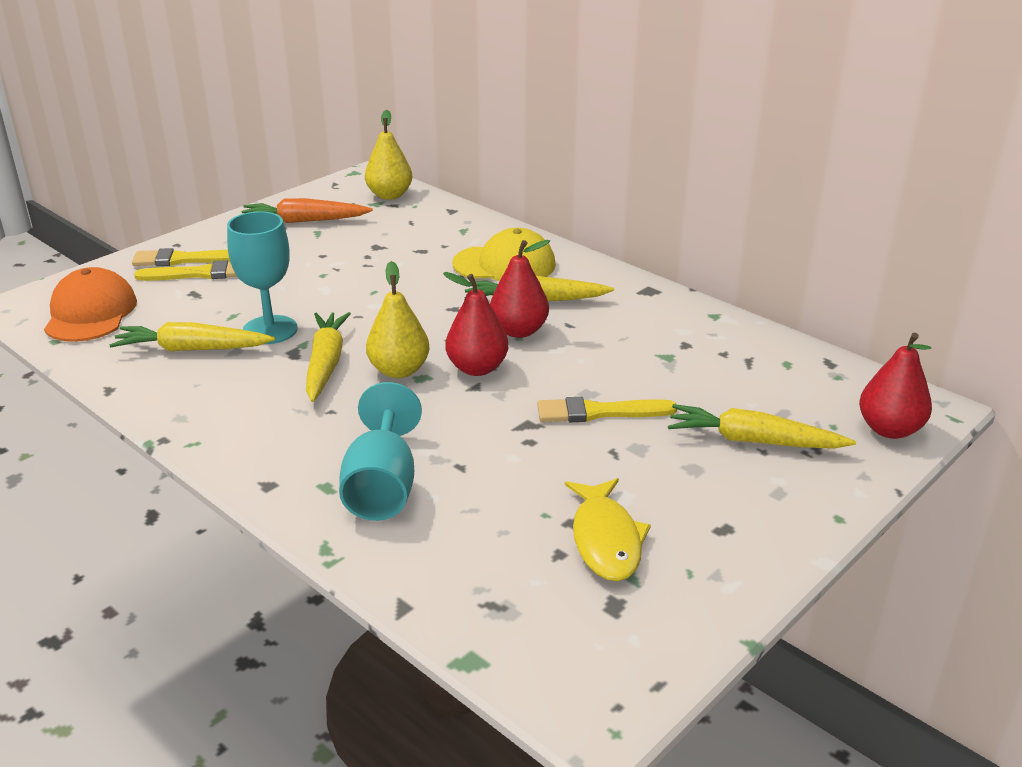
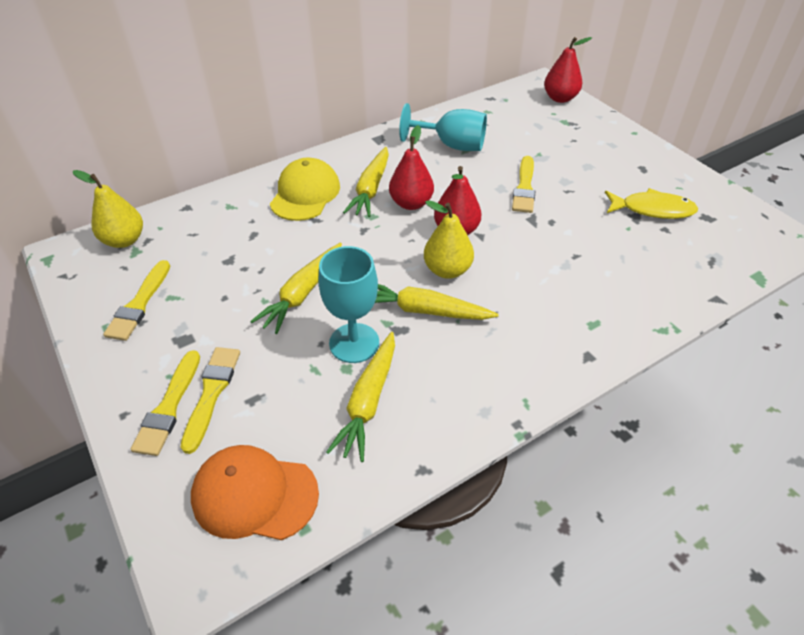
camera: 75 degrees left, 15 degrees up
(305, 221) = (139, 304): orange carrot -> yellow brush
(382, 487) = (597, 295): turquoise goblet -> turquoise goblet (452, 145)
(754, 441) = (564, 140): yellow carrot -> yellow carrot (303, 293)

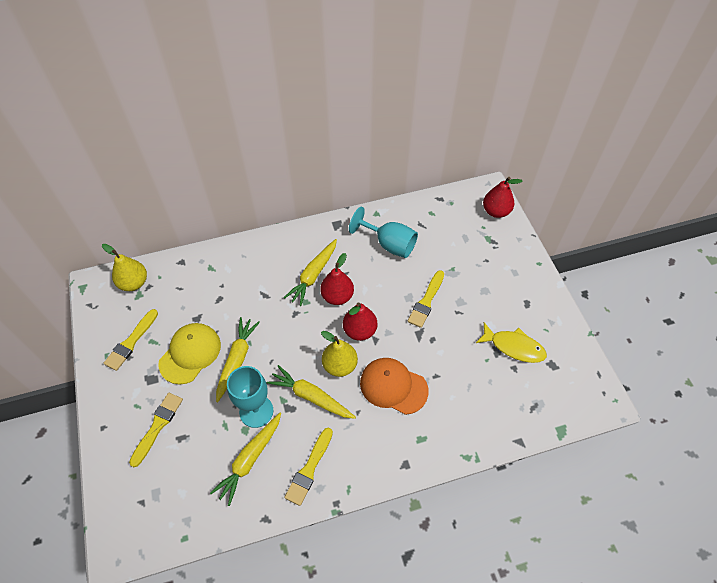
camera: 15 degrees right, 10 degrees up
(169, 407) = (130, 429): yellow brush -> yellow brush (309, 469)
(254, 495) = (163, 507): orange cap -> orange cap (393, 386)
(303, 293) = (236, 360): yellow carrot -> yellow carrot turned 150 degrees clockwise
(305, 194) = (265, 269): yellow cap -> yellow cap (190, 354)

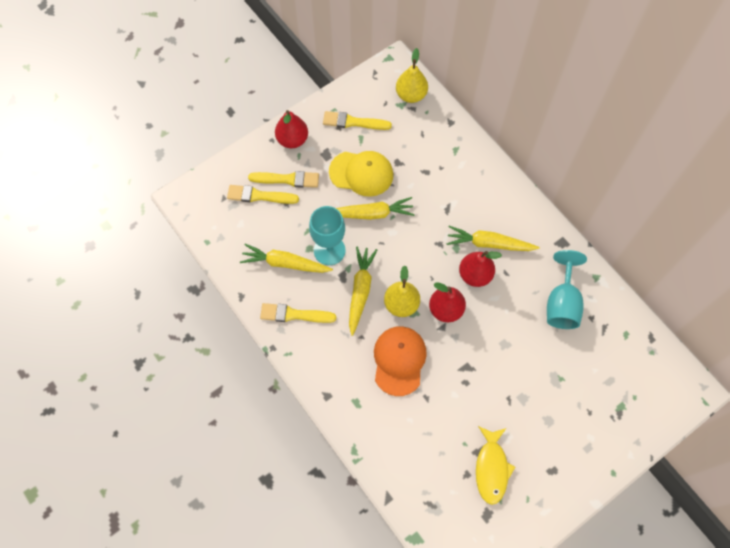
camera: 70 degrees right, 10 degrees up
(426, 301) = (507, 363): yellow brush -> yellow brush (259, 196)
(496, 211) = (664, 406): red pear -> red pear (292, 140)

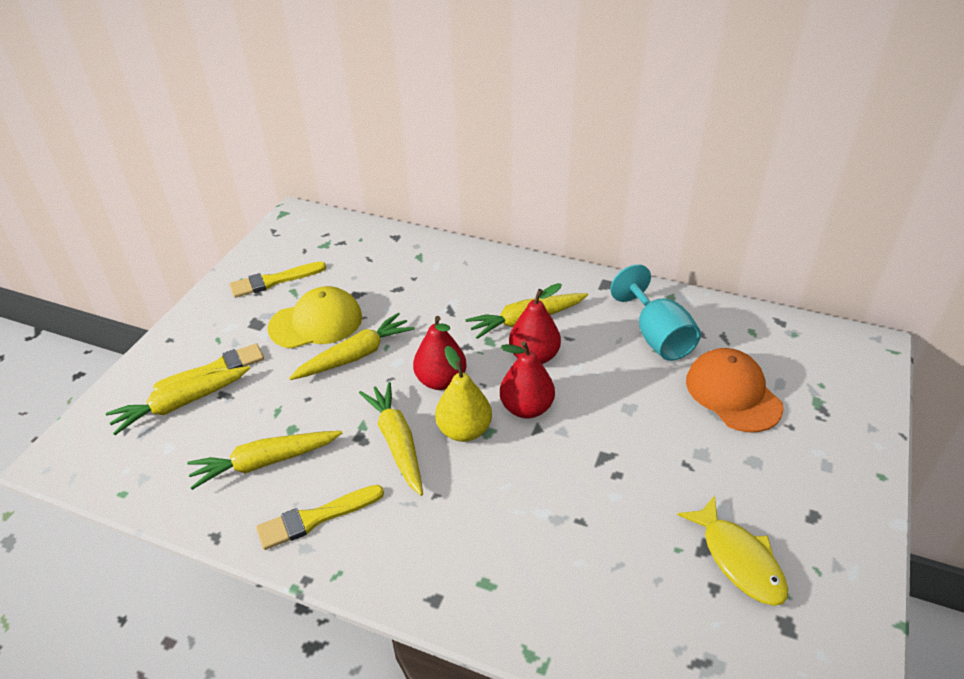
camera: 30 degrees left, 25 degrees down
(259, 196) = (181, 404): yellow brush -> yellow carrot
(292, 140) = (200, 328): red pear -> red pear (441, 380)
(329, 250) = (322, 418): turquoise goblet -> none
(399, 360) = (509, 496): orange cap -> orange cap (733, 393)
(411, 95) = (331, 232): yellow pear -> none

